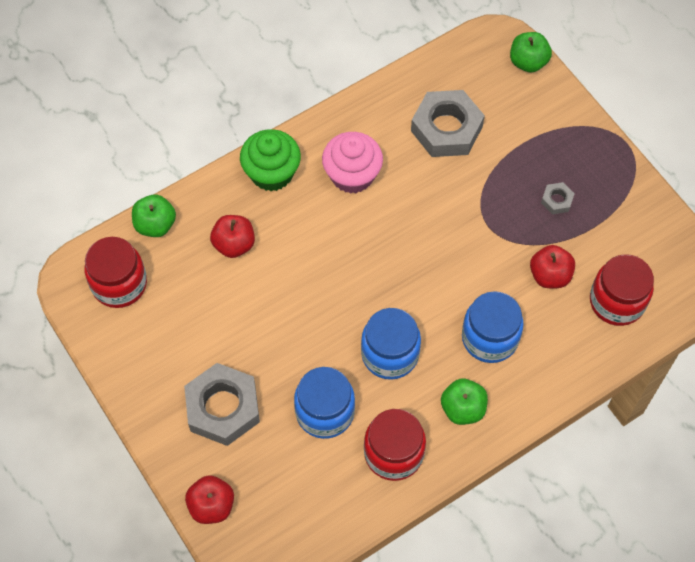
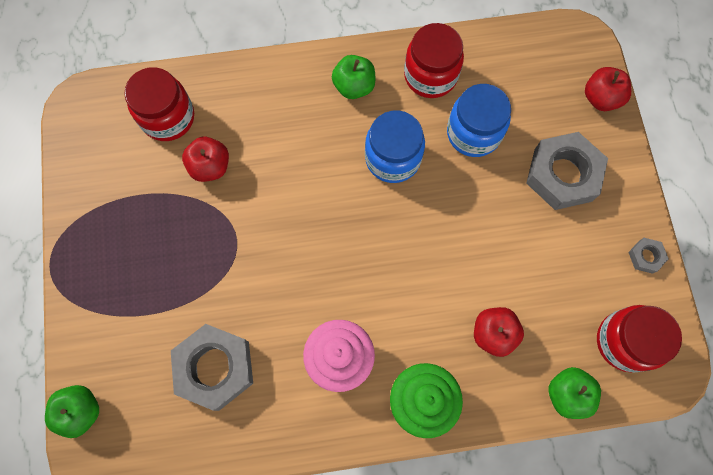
camera: 155 degrees left, 10 degrees up
(489, 338) = (297, 134): blue jar -> none
(557, 200) = (156, 236): grey nut -> grey nut (646, 256)

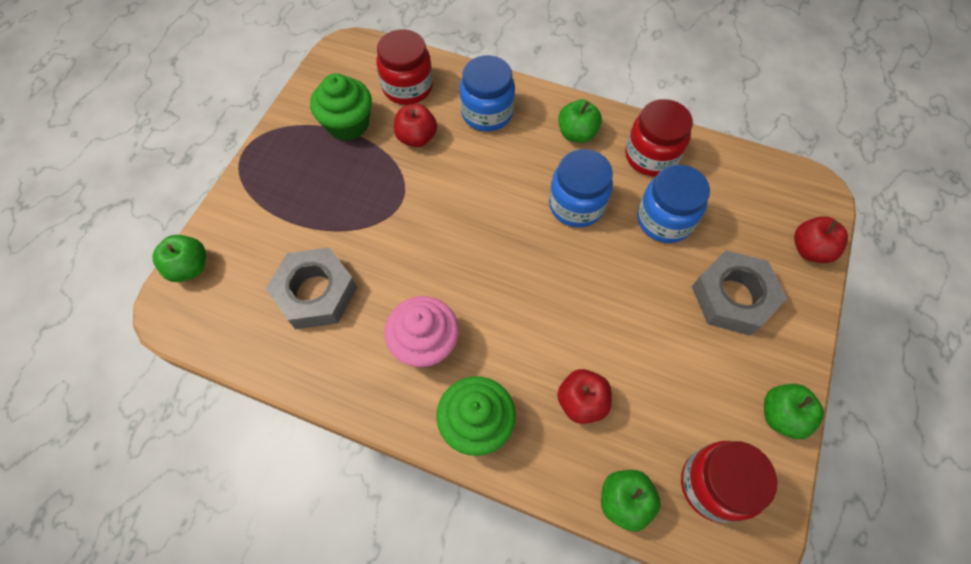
camera: 30 degrees right, 10 degrees down
(135, 187) = (348, 124): none -> green cupcake
(260, 107) = (487, 113): none -> blue jar
(646, 256) = (781, 416): grey nut -> green apple

